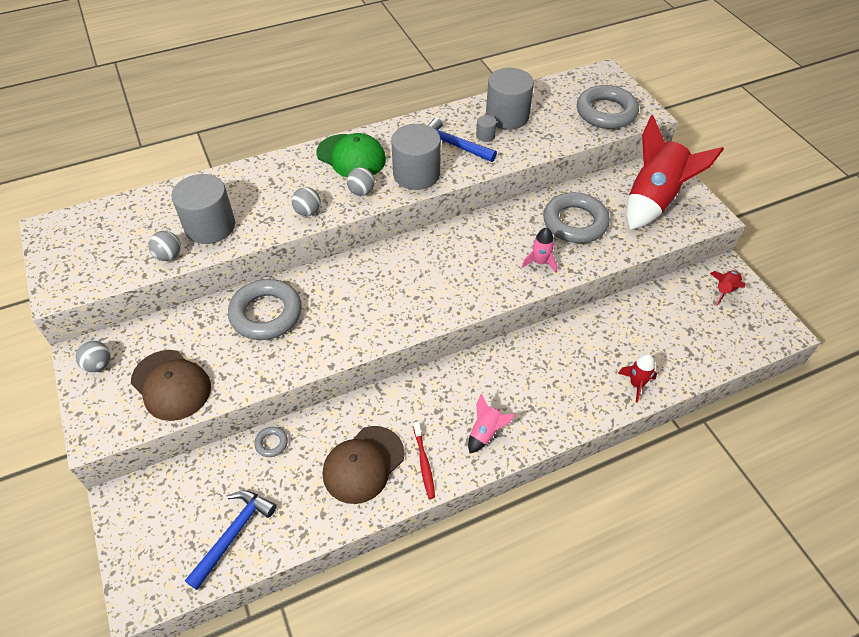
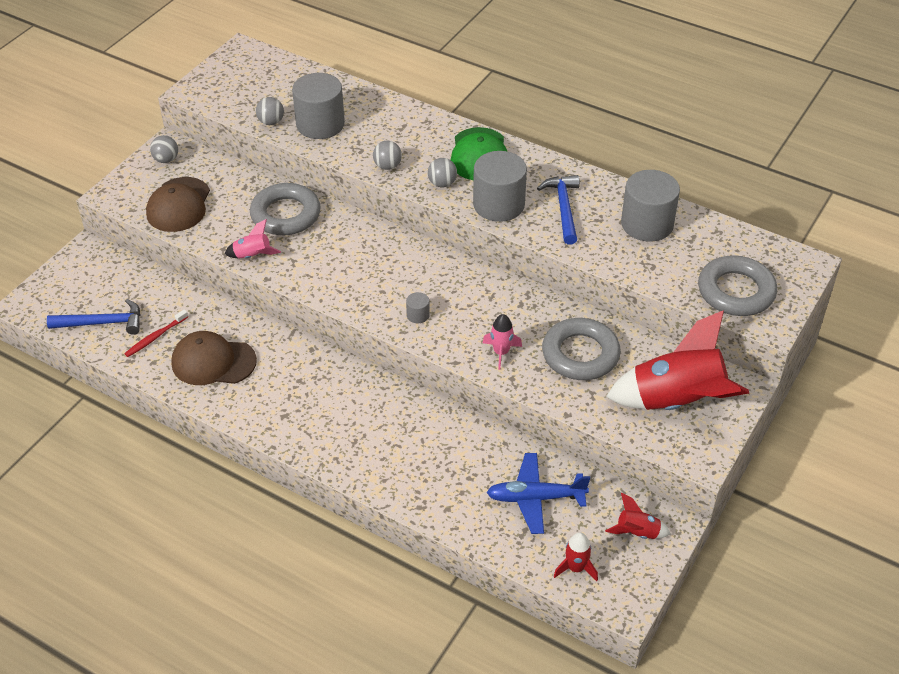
camera: 55 degrees right, 5 degrees down
(271, 443) = (191, 299): grey ring -> none
(424, 463) = (242, 398): red toothbrush -> red toothbrush (155, 337)
(485, 136) = (600, 223): grey cylinder -> grey cylinder (418, 315)
(486, 432) = (303, 422): pink rocket -> pink rocket (252, 256)
(636, 384) = (444, 506): red rocket -> red rocket (576, 568)
(661, 327) = (535, 498): none -> blue plane

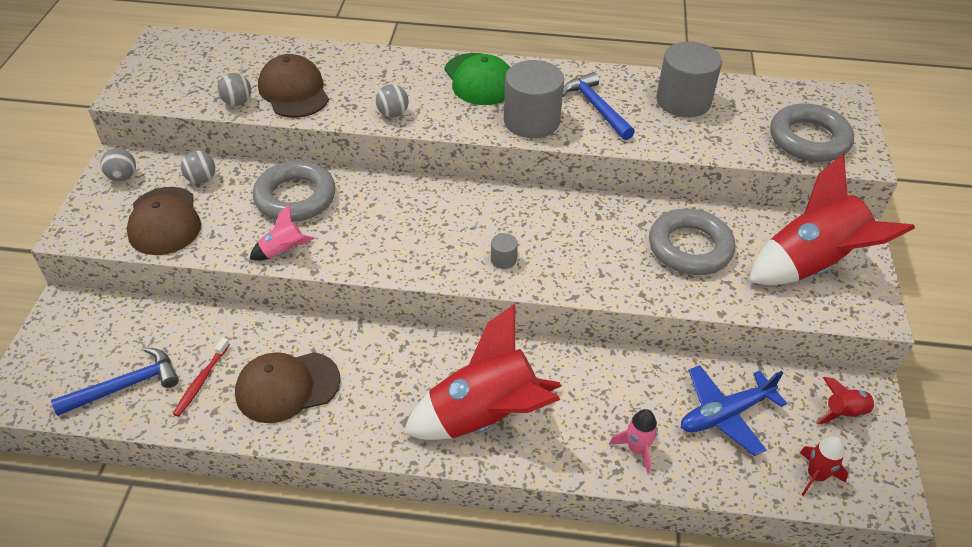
camera: 25 degrees left, 0 degrees up
(320, 124) = (294, 91): grey cylinder -> brown cap
(345, 433) = (485, 416): none -> red rocket
(442, 183) = (461, 116): grey ball -> grey ball (201, 179)
(501, 352) = (613, 271): pink rocket -> pink rocket (636, 449)

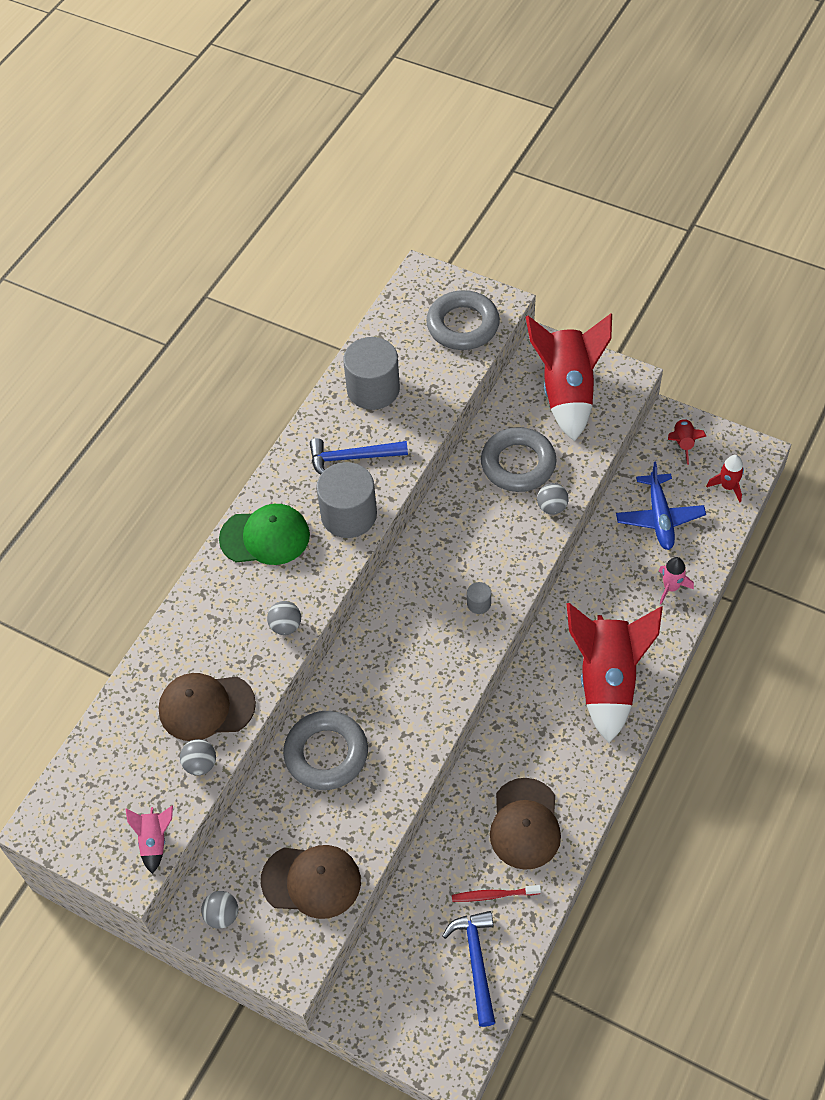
camera: 65 degrees left, 10 degrees up
(201, 179) = (260, 837): grey ball -> grey ball (552, 507)
(201, 381) = (493, 895): red toothbrush -> red toothbrush turned 135 degrees clockwise
(283, 251) = (399, 779): pink rocket -> pink rocket (154, 841)

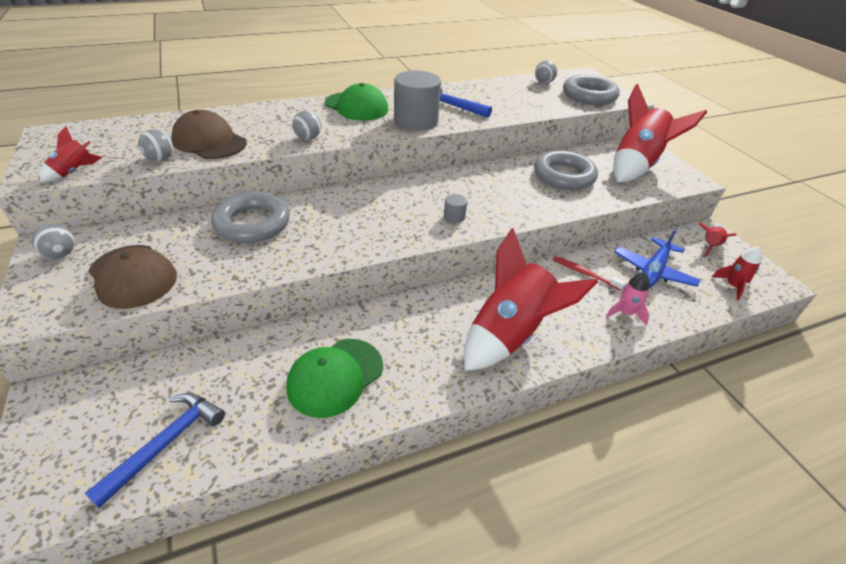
camera: 35 degrees right, 15 degrees down
(154, 841) = (74, 172): pink rocket -> red rocket
(373, 389) = (500, 92): grey cylinder -> none
(493, 895) = (247, 405): red toothbrush -> red toothbrush (584, 273)
(525, 824) = (335, 376): brown cap -> green cap
(552, 507) = (565, 203): grey ball -> grey ball (543, 83)

